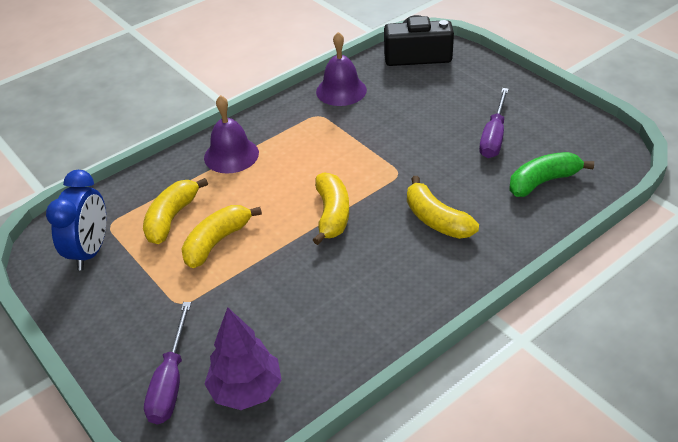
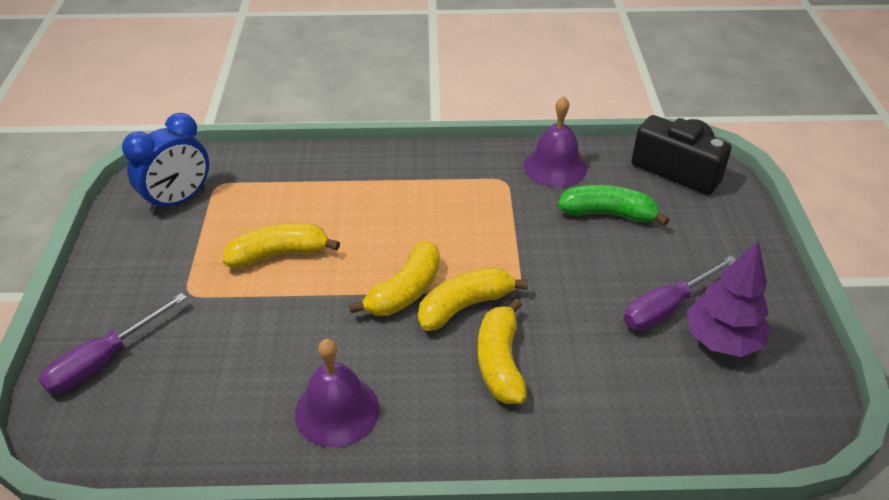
camera: 35 degrees right, 0 degrees up
(172, 218) = (269, 208): yellow banana -> yellow banana (465, 306)
(231, 155) = (382, 177): purple bell -> purple bell (337, 410)
(246, 390) = (146, 414): purple tree -> purple tree (721, 340)
(543, 182) = (668, 395): green banana -> green banana (608, 214)

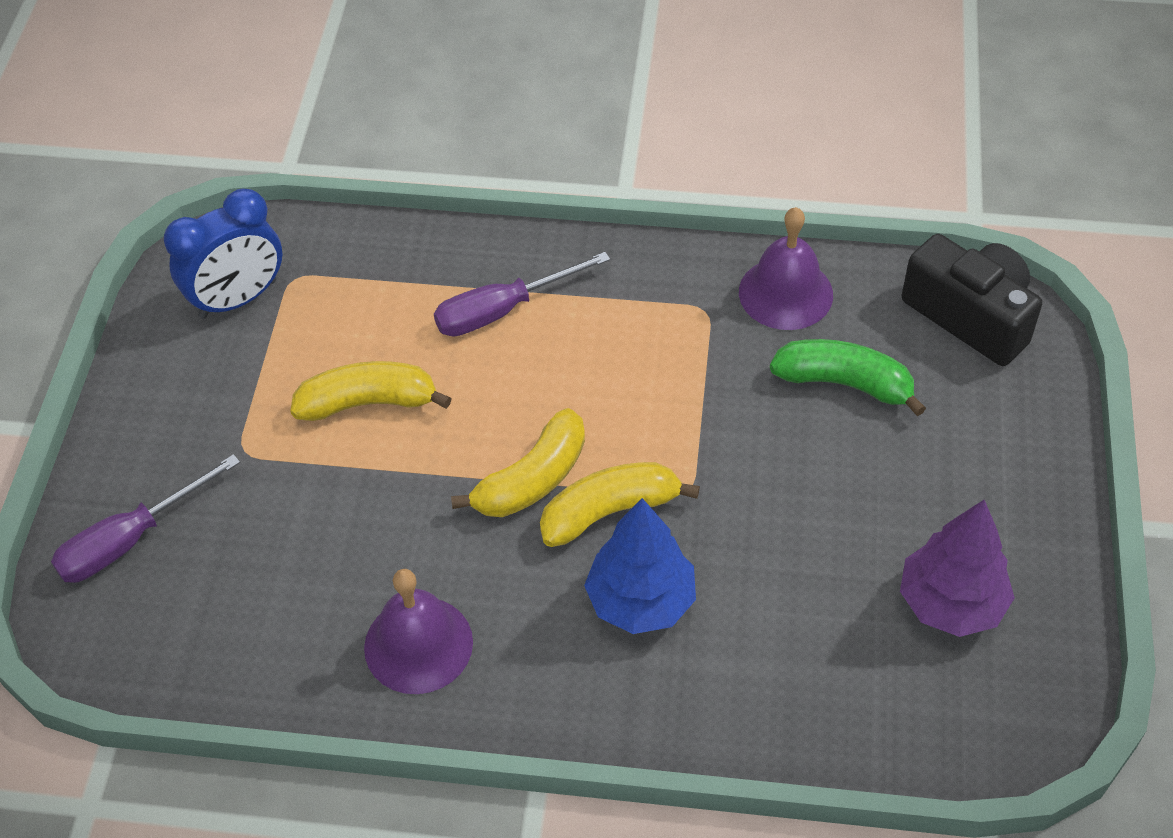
camera: 10 degrees right, 10 degrees up
(500, 362) = (641, 601): yellow banana -> blue tree
(666, 307) = (888, 544): purple screwdriver -> purple screwdriver (502, 310)

